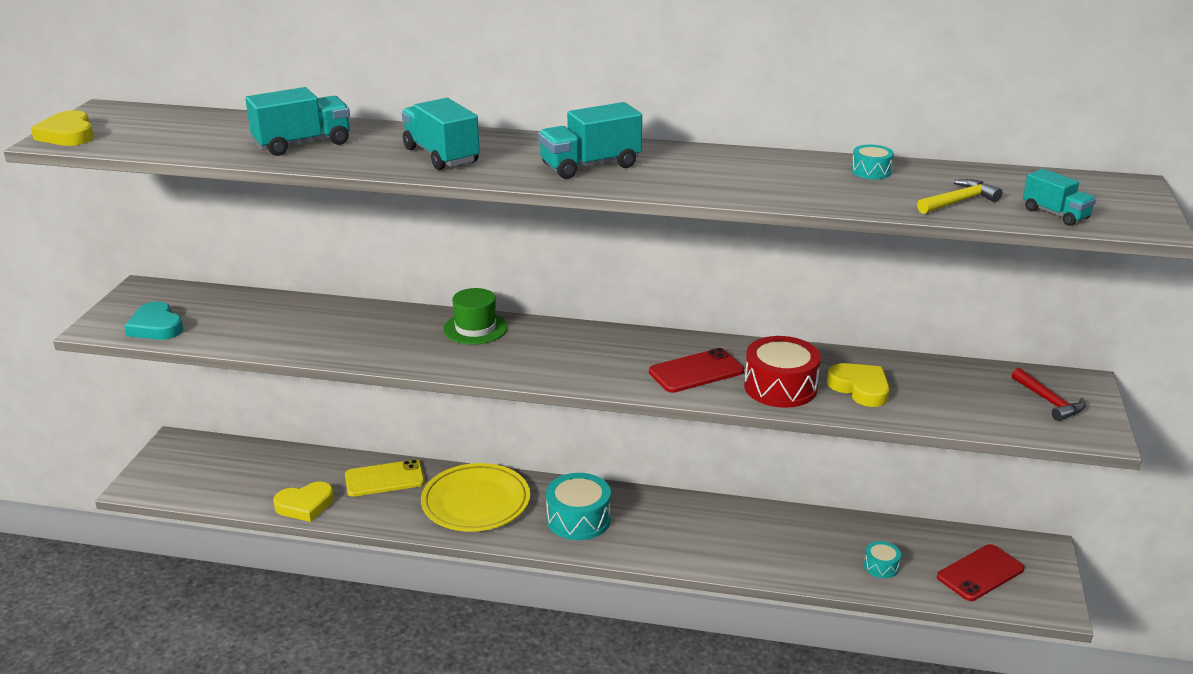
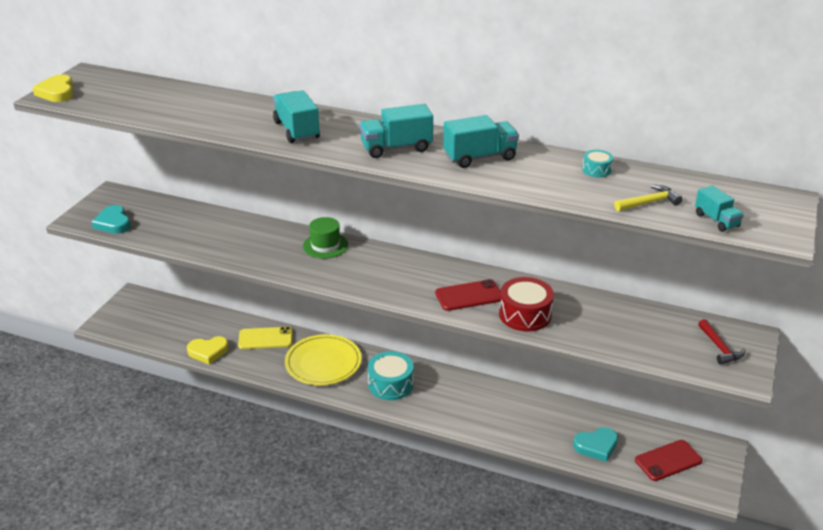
camera: 10 degrees right, 5 degrees up
(302, 144) = (207, 113): turquoise truck -> turquoise truck (480, 157)
(860, 388) = (583, 322): yellow heart -> none
(881, 566) = (596, 446): turquoise drum -> turquoise heart

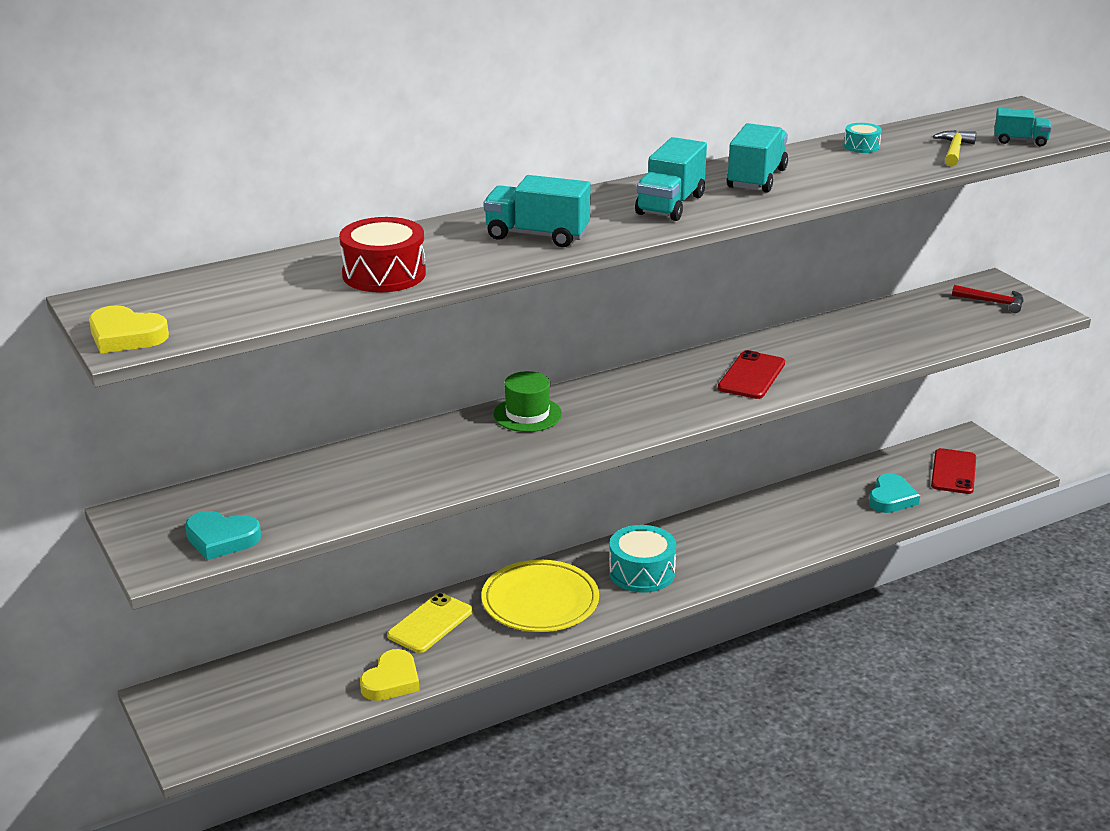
camera: 50 degrees left, 5 degrees down
(525, 315) = (825, 362): red drum -> red drum (384, 274)

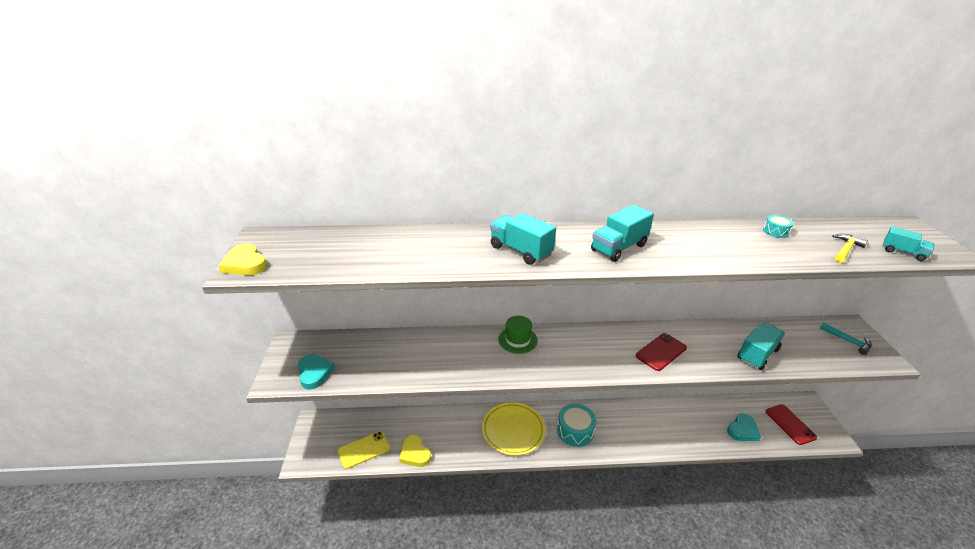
camera: 25 degrees right, 5 degrees up
(221, 539) = (314, 373): turquoise heart -> turquoise heart turned 150 degrees counterclockwise
(384, 274) = (412, 257): red drum -> none
(391, 681) = (415, 453): yellow heart -> yellow heart turned 90 degrees clockwise
(430, 623) = (453, 423): yellow phone -> yellow phone (364, 450)
(756, 179) = (688, 241): turquoise truck -> turquoise truck (757, 354)
(953, 472) = (790, 424): red phone -> red phone turned 60 degrees counterclockwise
(993, 302) = (848, 341): red hammer -> turquoise hammer

